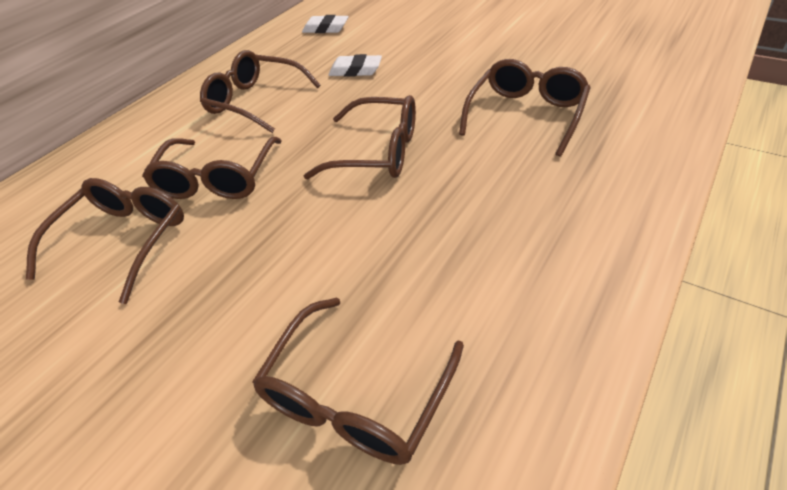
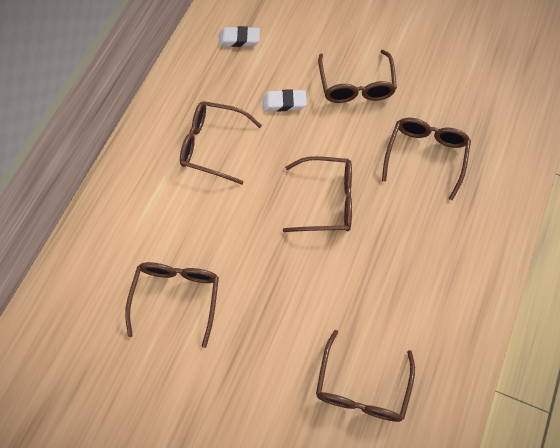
camera: 15 degrees left, 20 degrees up
(217, 180) = (218, 236): brown glasses -> brown glasses (356, 86)

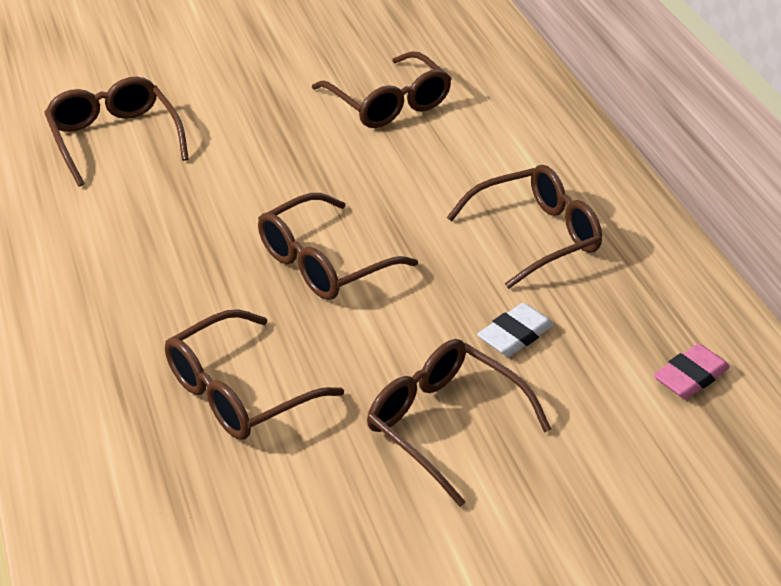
camera: 135 degrees right, 25 degrees down
(239, 39) = (690, 377): white eraser -> pink eraser
(425, 156) = (238, 392): brown glasses -> brown glasses turned 75 degrees clockwise

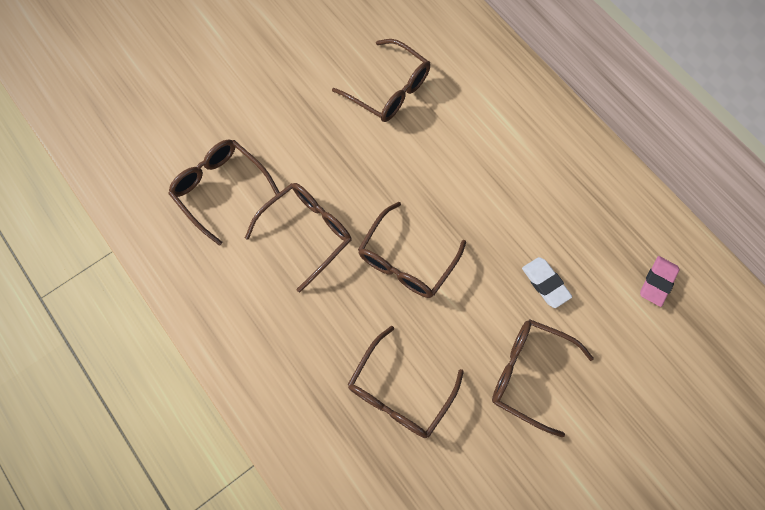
camera: 15 degrees left, 30 degrees up
(514, 335) = (545, 283): white eraser -> white eraser turned 60 degrees counterclockwise
(536, 235) = (528, 188): brown glasses -> brown glasses (307, 233)

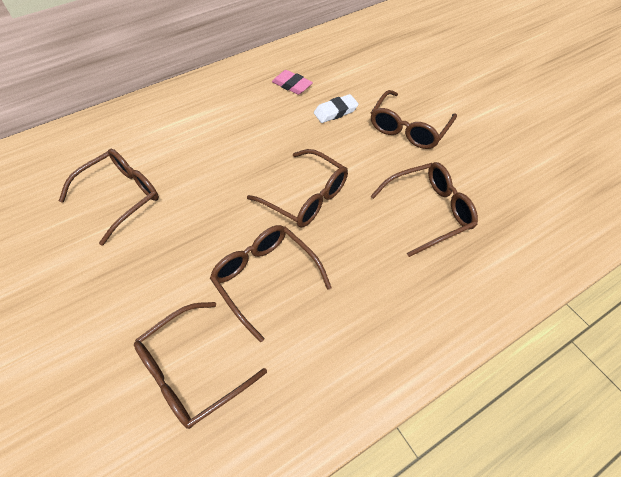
camera: 85 degrees left, 15 degrees down
(399, 392) = (429, 211): brown glasses -> brown glasses turned 60 degrees counterclockwise
(657, 282) = (339, 57): pink eraser -> pink eraser (292, 85)

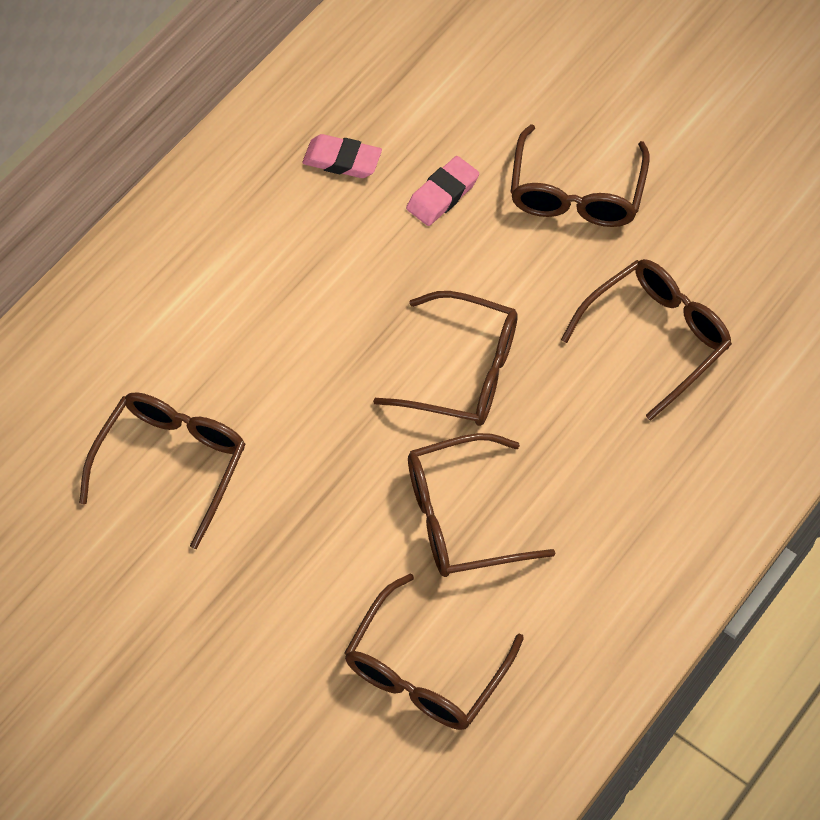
camera: 20 degrees left, 5 degrees up
(265, 278) = (461, 517): brown glasses -> brown glasses turned 45 degrees counterclockwise
(335, 111) = (442, 195): white eraser -> pink eraser

